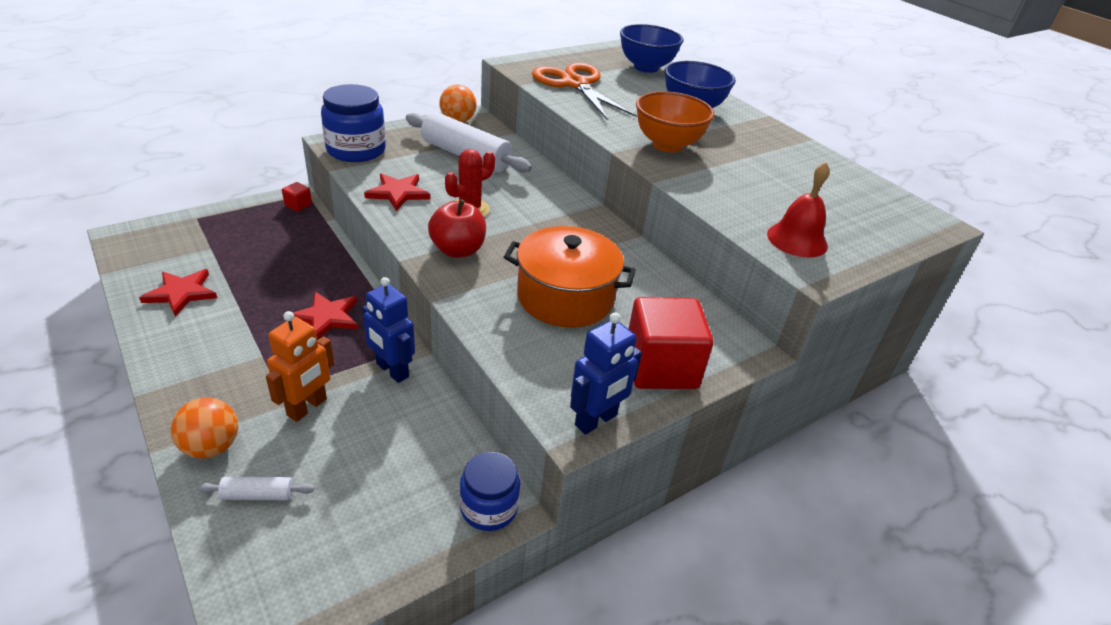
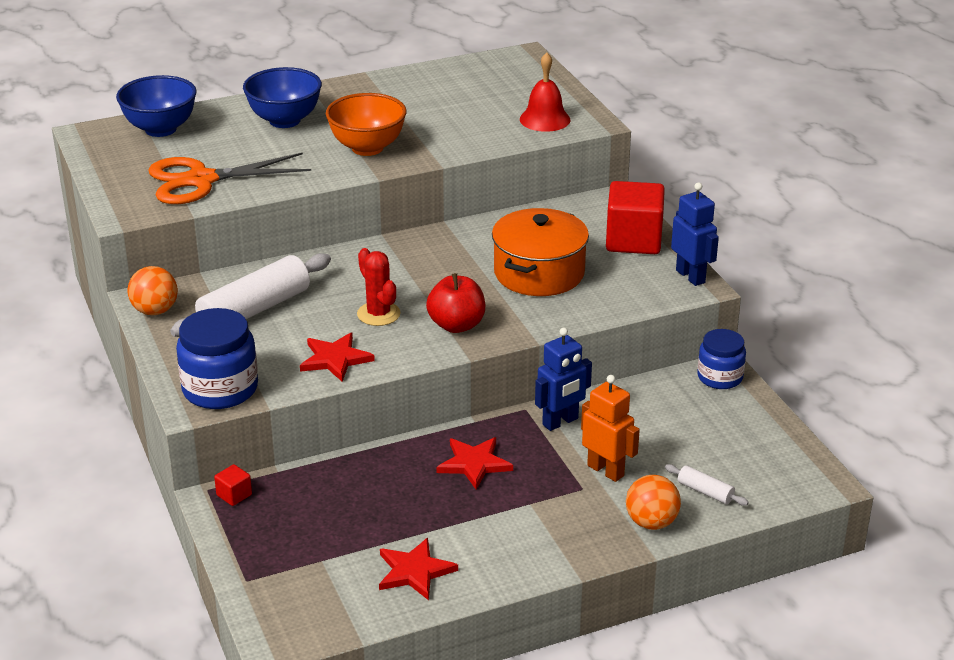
camera: 75 degrees left, 5 degrees down
(258, 495) = (705, 491): white rolling pin -> white rolling pin turned 60 degrees counterclockwise

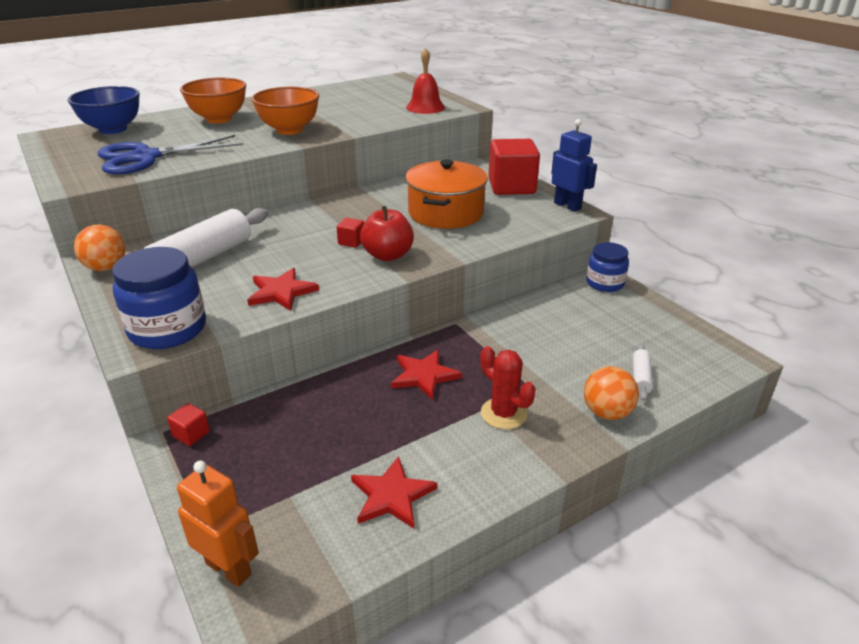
camera: 10 degrees left, 0 degrees up
(201, 180) = (146, 157): orange scissors -> blue scissors
(285, 121) = (219, 119): blue bowl -> orange bowl
(378, 314) = (316, 253): red cactus -> red cactus (503, 413)
(420, 303) = (351, 242): none -> red cube
(560, 422) = (489, 331): blue robot -> none
(606, 470) = (545, 368): orange robot -> orange robot (229, 568)
(705, 491) = (640, 377): white rolling pin -> white rolling pin turned 75 degrees clockwise

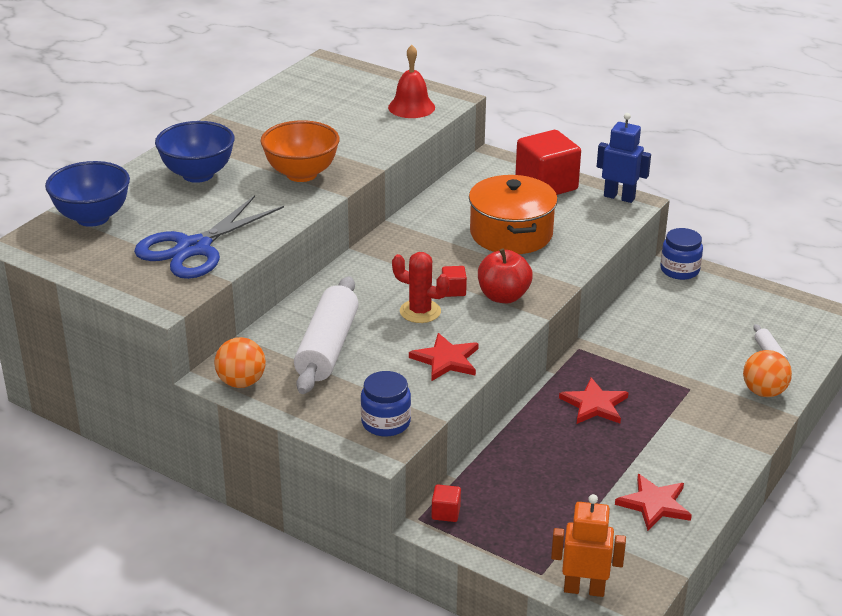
camera: 25 degrees left, 0 degrees up
(168, 329) = (386, 422): blue jar -> blue jar, size x0.65
(219, 119) = (198, 174): orange bowl -> blue bowl
(503, 413) = (686, 417): red cactus -> red cactus (420, 311)

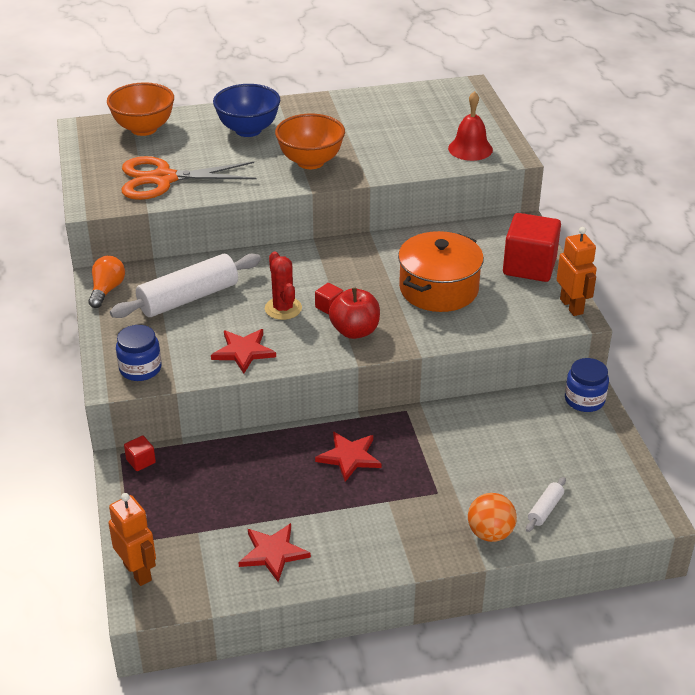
camera: 45 degrees right, 5 degrees up
(92, 218) = (144, 129): blue bowl -> orange bowl
(194, 248) = (163, 179): blue scissors -> orange scissors
(241, 382) = (107, 290): orange ball -> orange light bulb
(619, 197) = (571, 306): blue robot -> orange robot

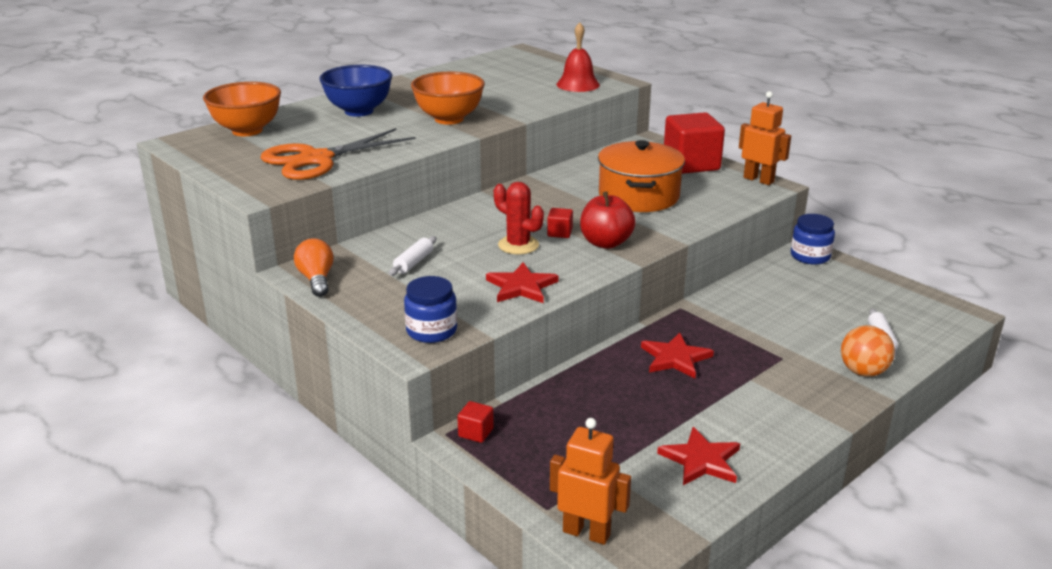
camera: 30 degrees left, 10 degrees down
(188, 298) = (413, 262): white rolling pin -> white rolling pin, size x0.45

